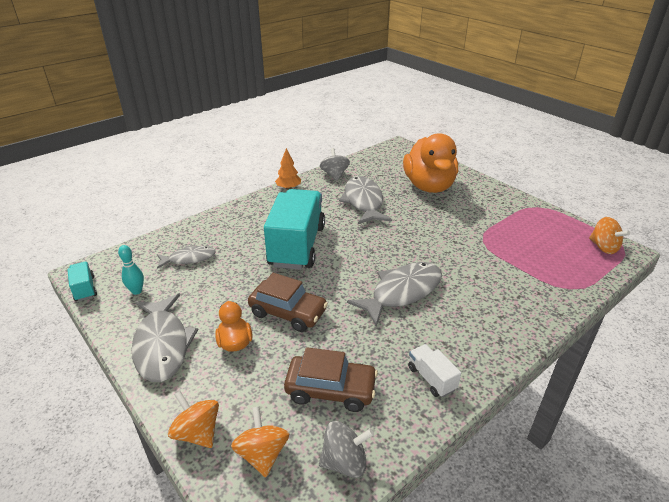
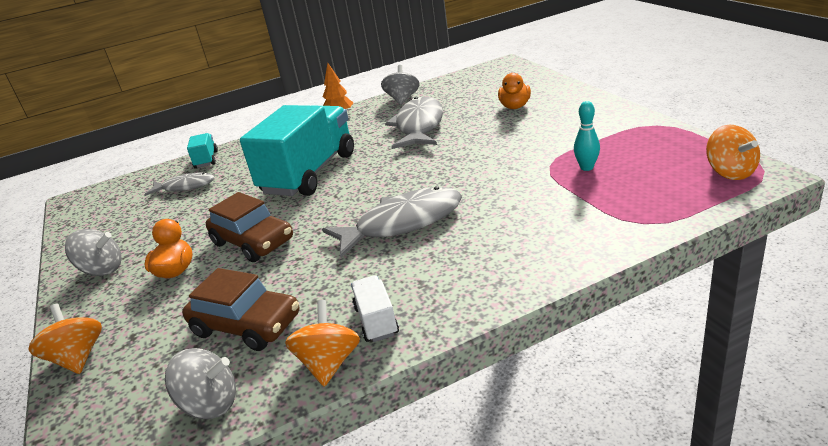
camera: 20 degrees right, 5 degrees down
(85, 289) = (67, 215): turquoise truck -> turquoise truck (206, 160)
(137, 291) = (113, 217): turquoise bowling pin -> turquoise bowling pin (586, 167)
(162, 345) = (102, 270): grey fish -> grey spinning top
(262, 454) = (127, 386): orange spinning top -> orange spinning top (329, 363)
(429, 186) = (515, 106): orange duck -> orange duck, size x0.46

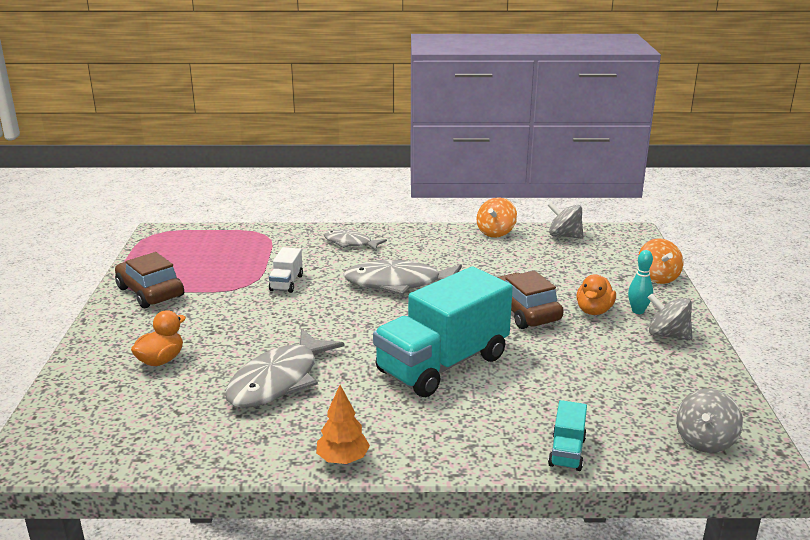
camera: 160 degrees left, 5 degrees down
(185, 187) = (594, 409): grey fish -> grey fish (350, 243)
(246, 325) = (539, 260): brown car -> brown car (150, 292)
(376, 321) = (460, 240): white truck -> white truck (286, 283)
(402, 99) = (237, 448): grey spinning top -> grey spinning top (705, 441)
(586, 167) = (229, 273): turquoise bowling pin -> turquoise bowling pin (638, 311)
(730, 172) = (168, 239): orange spinning top -> none

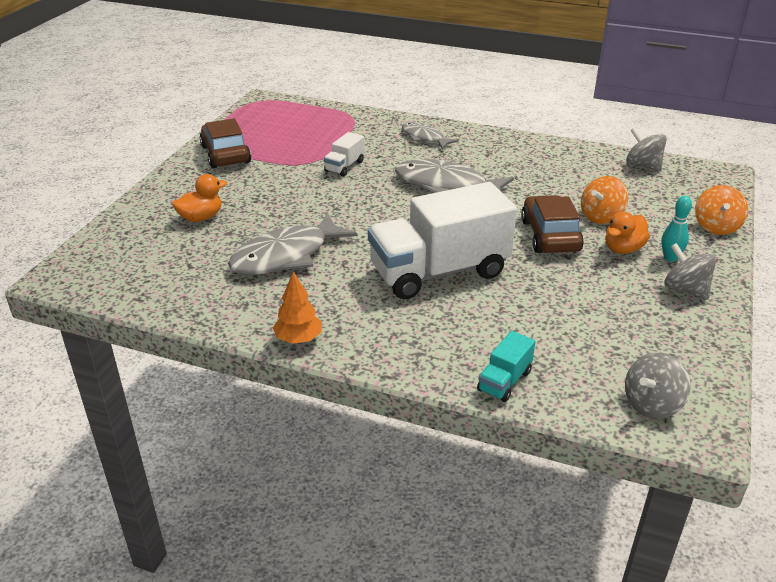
camera: 20 degrees right, 10 degrees up
(442, 364) = (439, 272): turquoise truck -> white truck
(496, 232) = (573, 150): orange spinning top -> orange spinning top (601, 216)

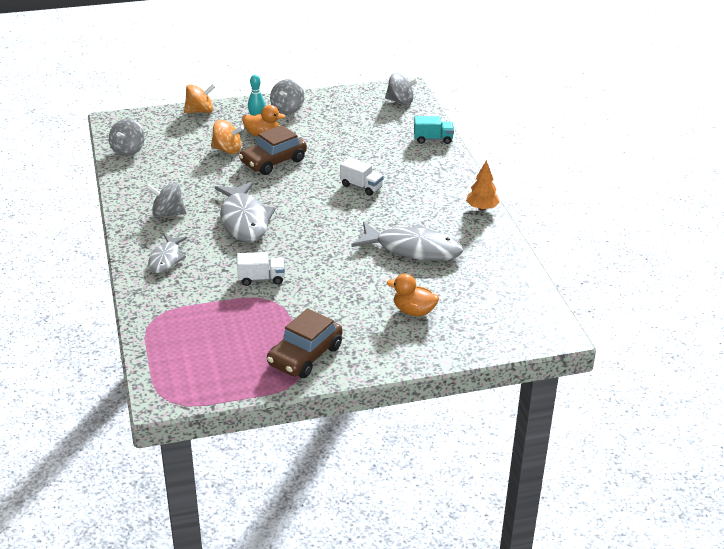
camera: 125 degrees left, 0 degrees up
(439, 272) = (361, 186): white truck -> white truck, size x0.42
(498, 155) = (168, 213): none -> grey spinning top

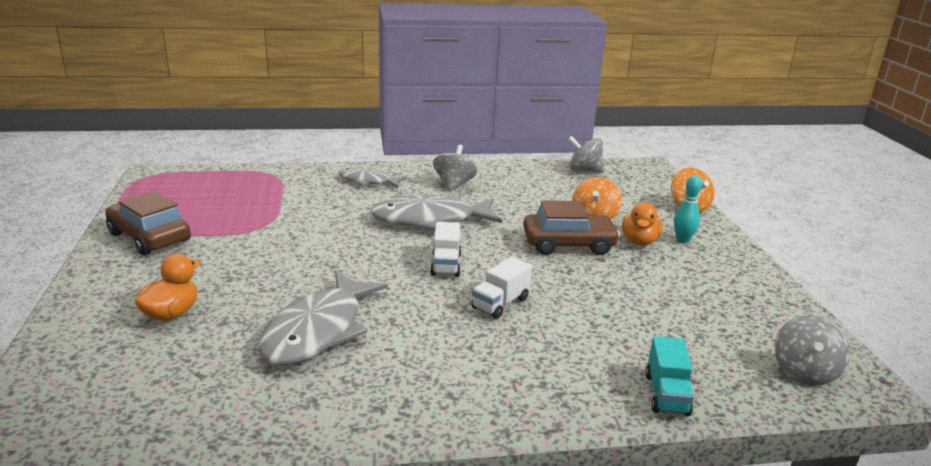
camera: 95 degrees right, 10 degrees down
(261, 279) = (306, 223): white truck -> white truck (446, 265)
(273, 161) = (568, 244): brown car -> brown car turned 120 degrees clockwise
(287, 109) = (721, 263): grey spinning top -> none
(481, 208) = (415, 421): orange tree -> none

